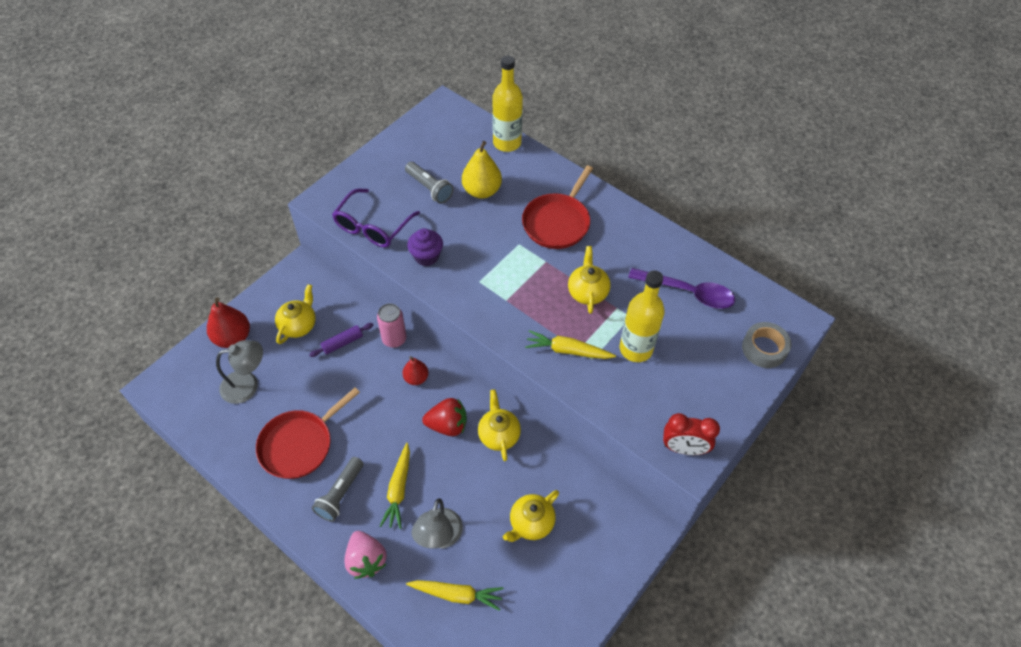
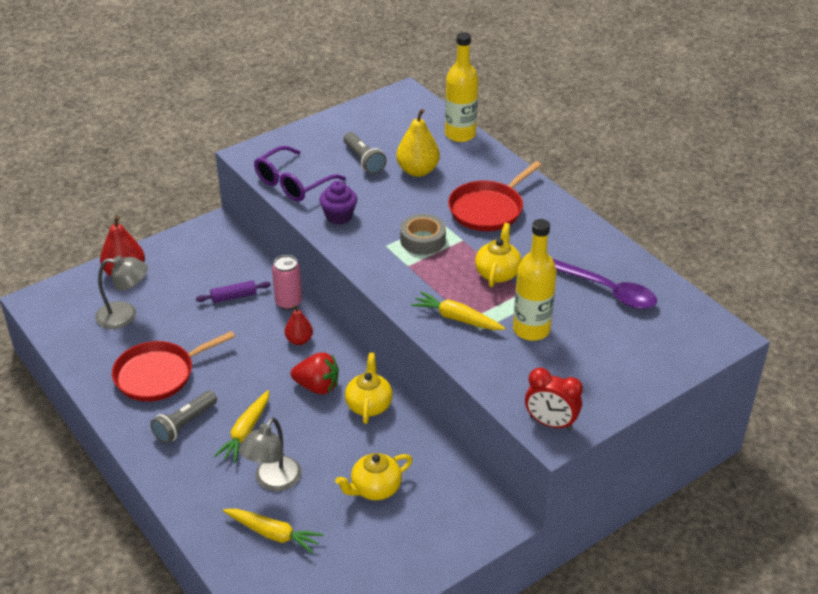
camera: 15 degrees right, 15 degrees down
(298, 325) = (194, 274): yellow teapot -> none
(366, 560) = (190, 485): pink strawberry -> none
(764, 349) = (675, 354): grey tape -> grey tape (422, 240)

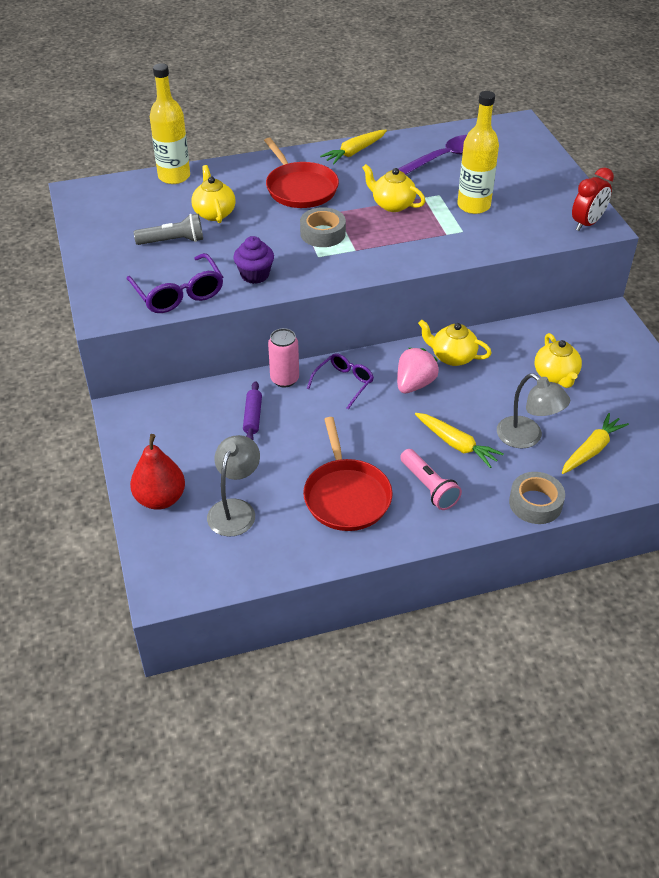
camera: 70 degrees left, 5 degrees up
(184, 424) = (428, 487): grey flashlight -> pink flashlight
(186, 502) = (535, 503): none -> grey tape
(299, 340) = (344, 383): red pear -> purple glasses
(317, 386) = (414, 384): red strawberry -> pink strawberry
(417, 171) = (214, 213): yellow pear -> yellow teapot
(457, 318) = (442, 239): yellow carrot -> yellow carrot (354, 152)

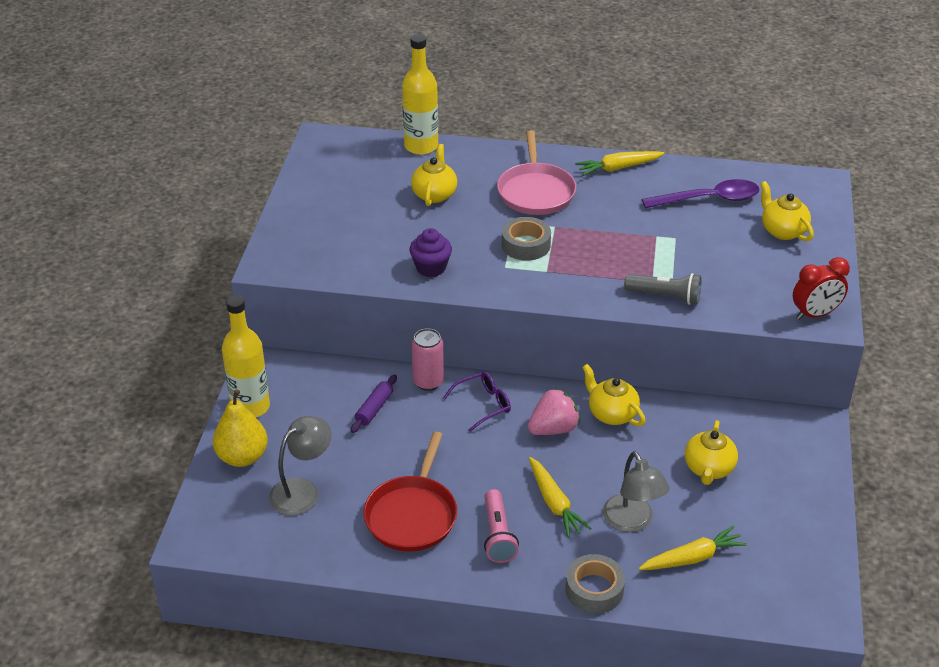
camera: 25 degrees right, 5 degrees down
(160, 499) = (242, 457): red pear -> yellow pear
(173, 241) = (377, 212): grey flashlight -> grey flashlight (665, 296)
(179, 294) = (348, 265): purple glasses -> none
(300, 188) = (535, 191): red pan -> pink pan
(392, 204) = (618, 235): yellow teapot -> yellow teapot (782, 231)
(473, 206) = (703, 259): yellow bottle -> yellow bottle (250, 407)

